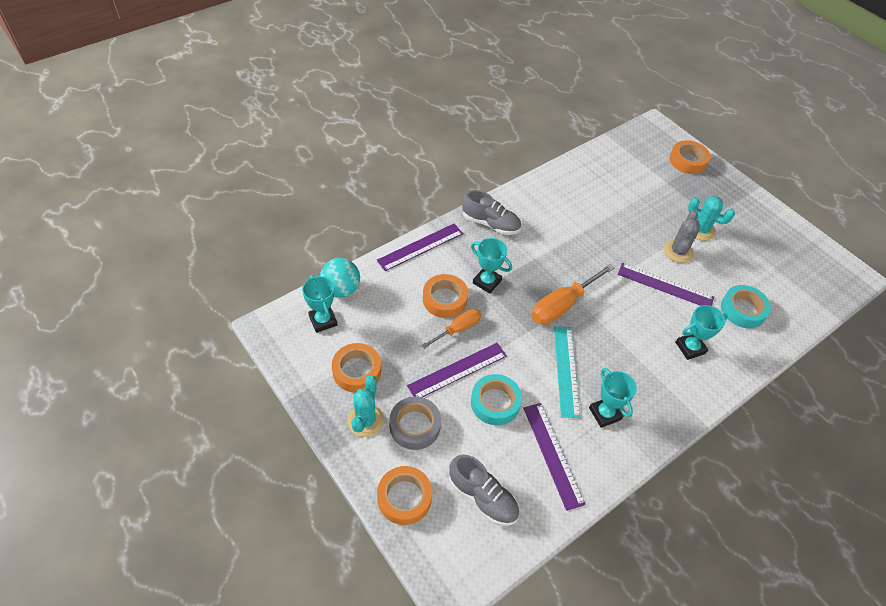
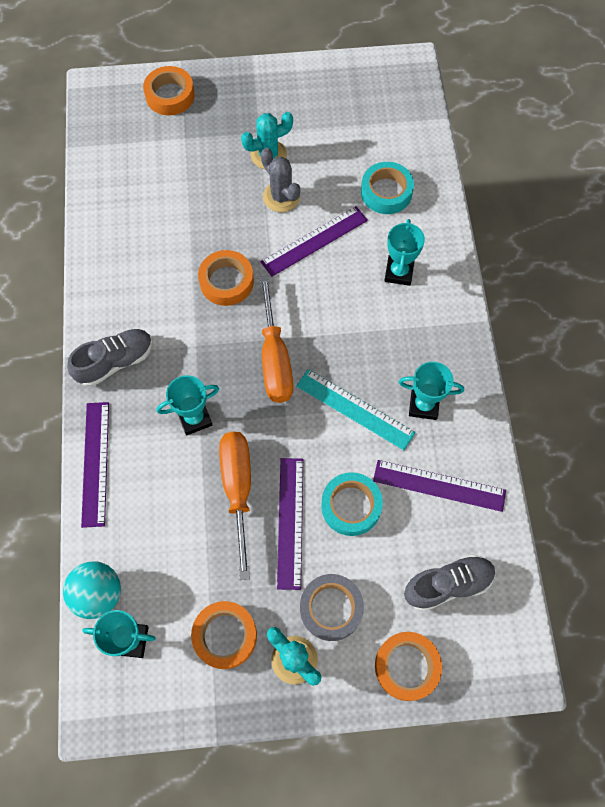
camera: 55 degrees left, 15 degrees up
(445, 299) = (189, 480): orange tape -> orange tape (226, 281)
(457, 329) = (238, 490): orange screwdriver -> orange screwdriver, size x1.60

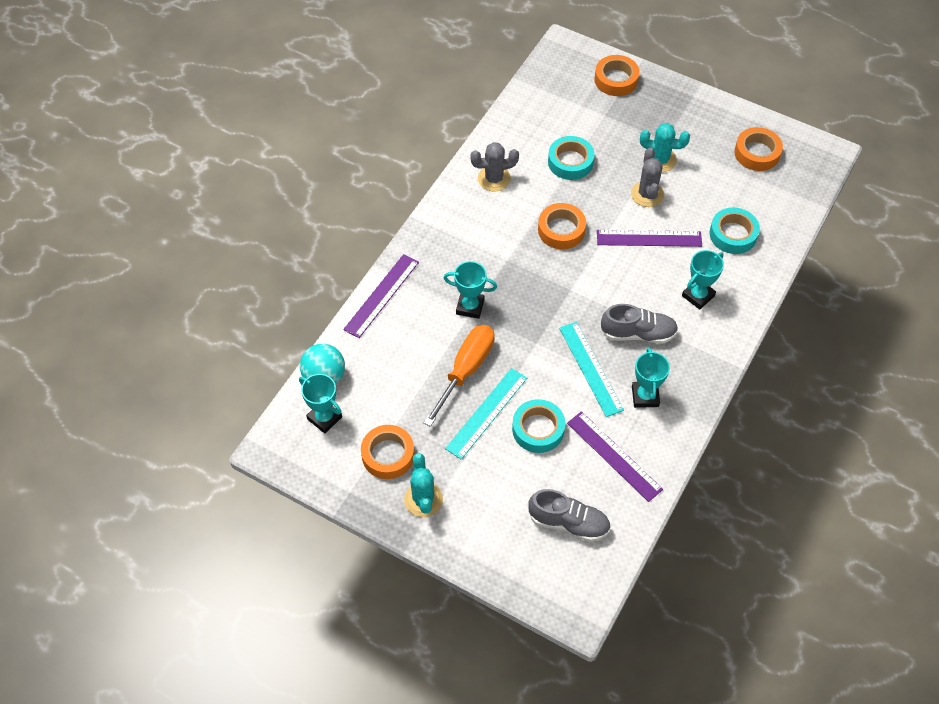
camera: 35 degrees right, 10 degrees down
(115, 362) = (442, 239): grey shoe -> grey shoe (638, 333)
(122, 266) = (494, 179): none -> grey cactus
(185, 205) = (570, 162): none -> turquoise tape
(275, 358) = (557, 301): orange screwdriver -> none
(290, 522) = (487, 413): purple ruler -> turquoise ruler
(331, 608) = (473, 484): grey tape -> none
(407, 666) = (498, 554): orange tape -> orange tape (757, 153)
(423, 405) = (645, 396): turquoise trophy -> turquoise trophy turned 45 degrees clockwise

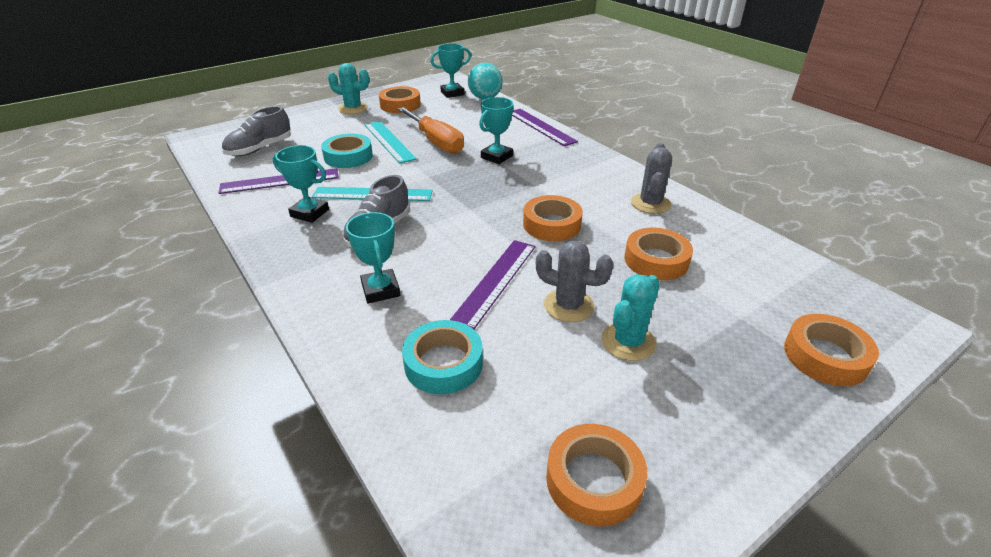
camera: 115 degrees right, 20 degrees down
(570, 162) = (656, 260): turquoise tape -> orange tape

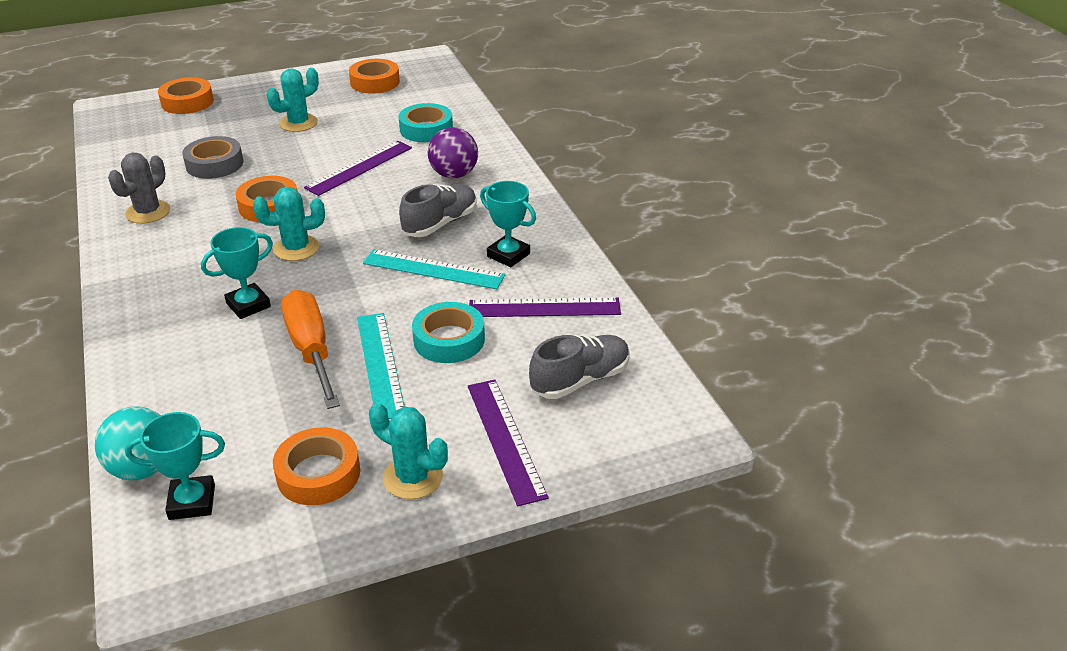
camera: 165 degrees left, 0 degrees up
(381, 290) = (454, 174): turquoise trophy -> purple ball
(494, 194) = (296, 248): none -> turquoise cactus
(540, 127) = (129, 359): purple ruler -> purple ruler (505, 439)
(568, 305) = (317, 146): grey cactus -> none
(656, 260) = (214, 164): orange tape -> grey tape

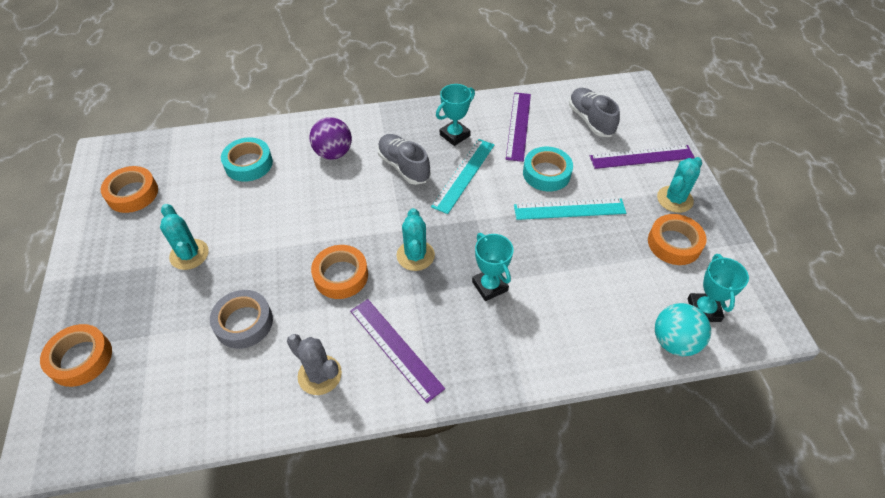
camera: 80 degrees left, 15 degrees up
(311, 350) = (551, 246): orange screwdriver -> none
(359, 167) = (297, 211): purple ruler -> purple ruler (395, 348)

